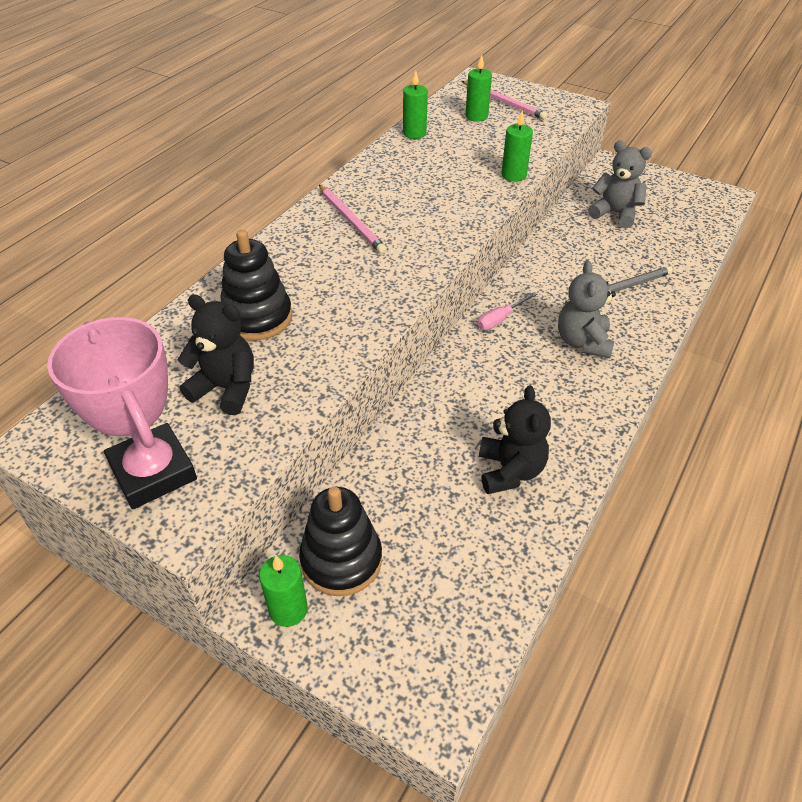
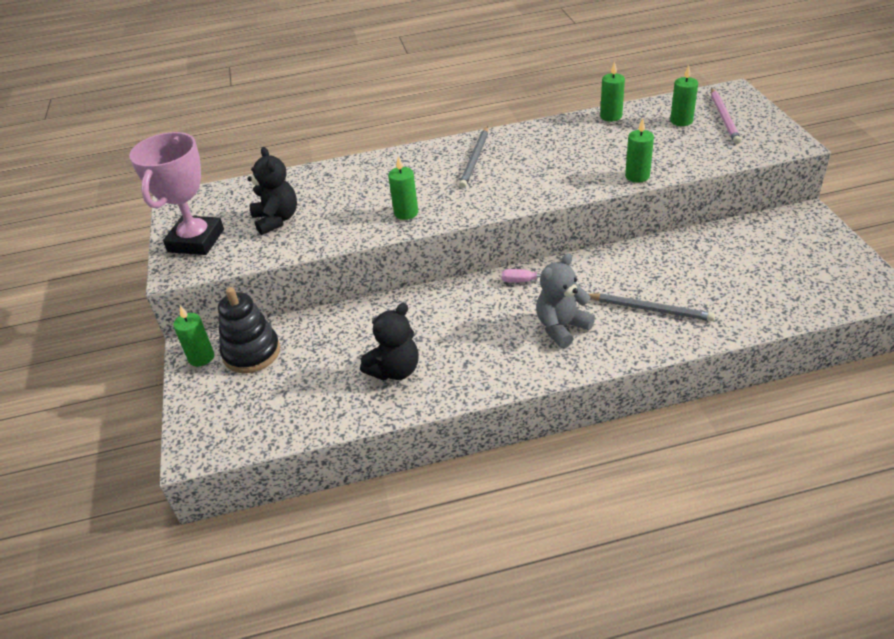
camera: 50 degrees right, 5 degrees down
(257, 317) = (342, 191): black stacking toy -> none
(351, 221) = (475, 159): pink pencil -> grey pencil
(364, 304) = (406, 213): none -> green candle
(615, 214) = (741, 254): grey teddy bear -> none

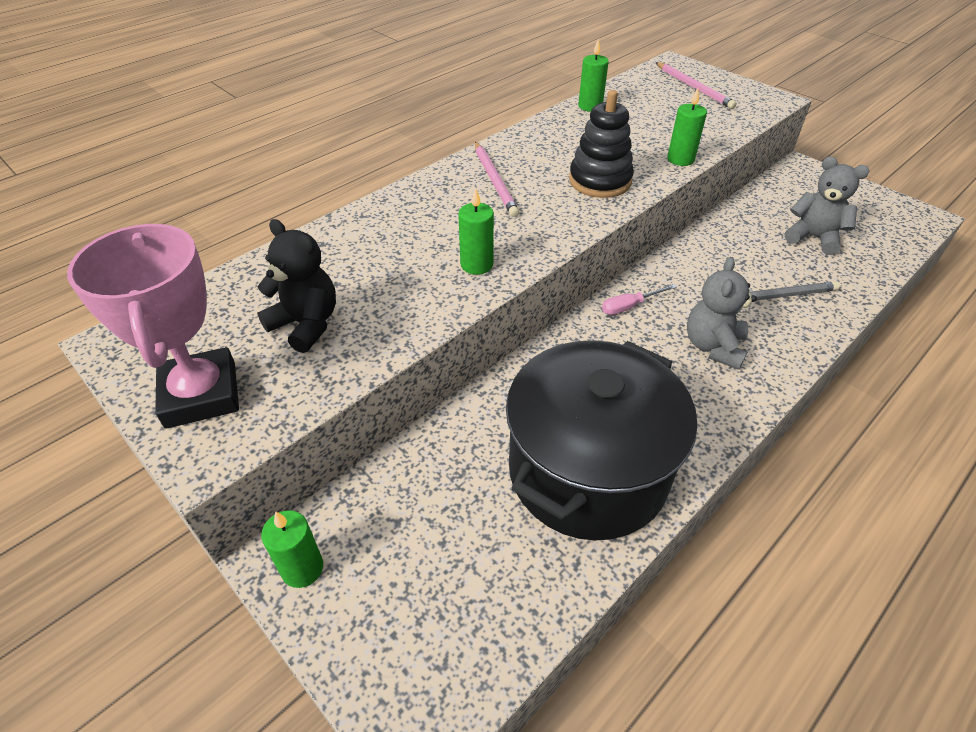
camera: 35 degrees left, 5 degrees up
(251, 353) = (375, 528): black stacking toy -> black stacking toy (600, 181)
(395, 370) = (587, 471): black teddy bear -> black pot
(475, 159) = (495, 181): grey pencil -> pink pencil
(681, 121) = (660, 98): green candle -> none
(743, 276) = (813, 238): none -> grey teddy bear

